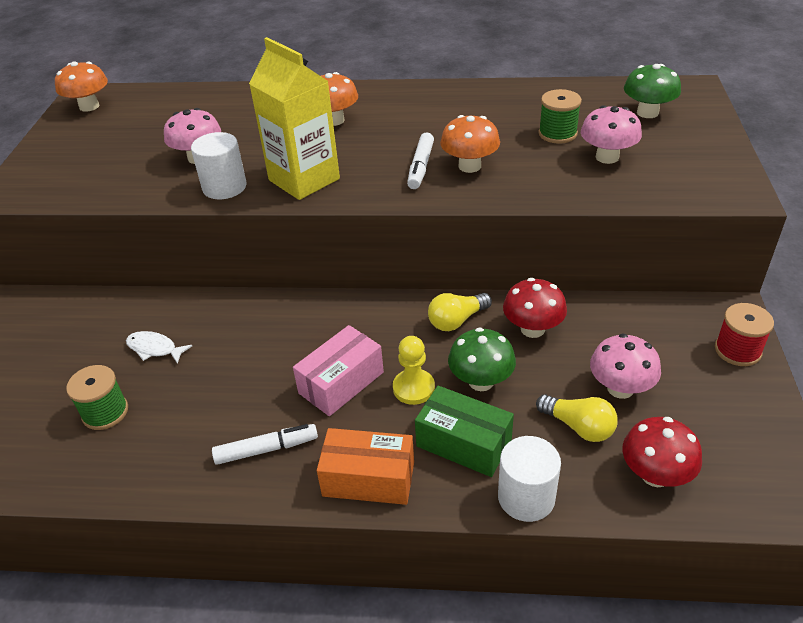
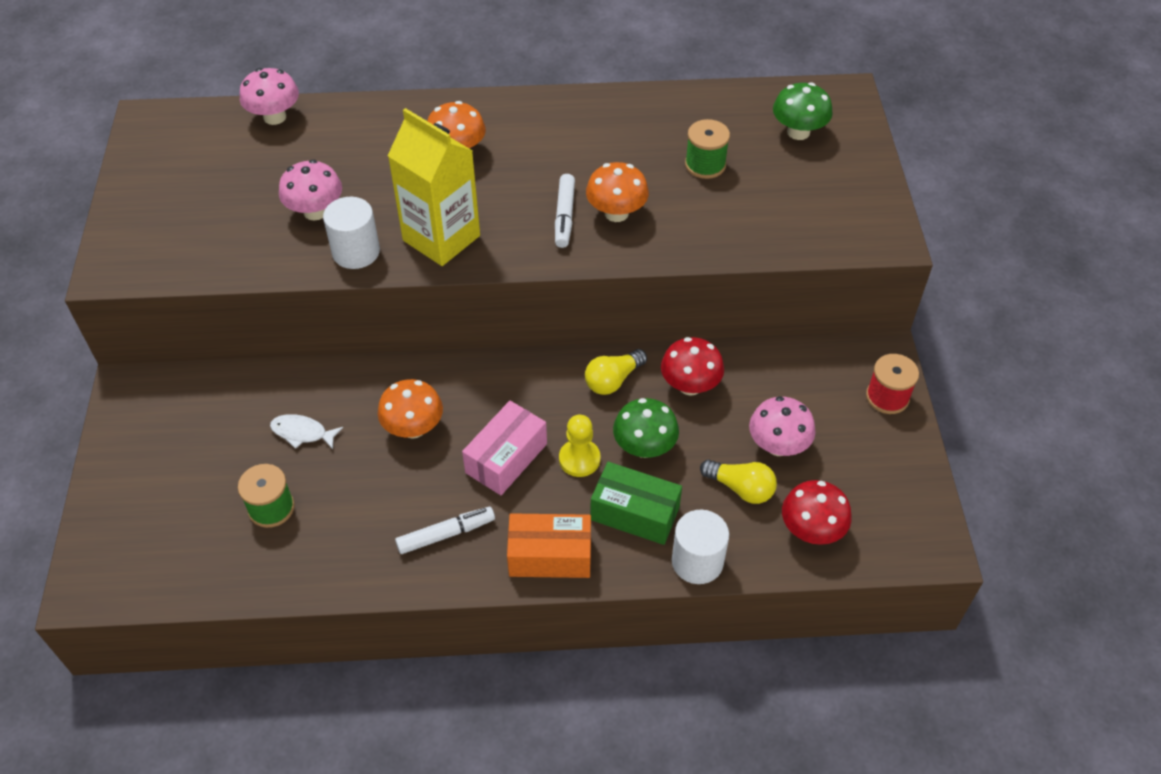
camera: 10 degrees left, 10 degrees up
(89, 106) = (160, 137): orange mushroom -> orange mushroom (413, 428)
(607, 157) = (758, 196): pink mushroom -> pink mushroom (275, 117)

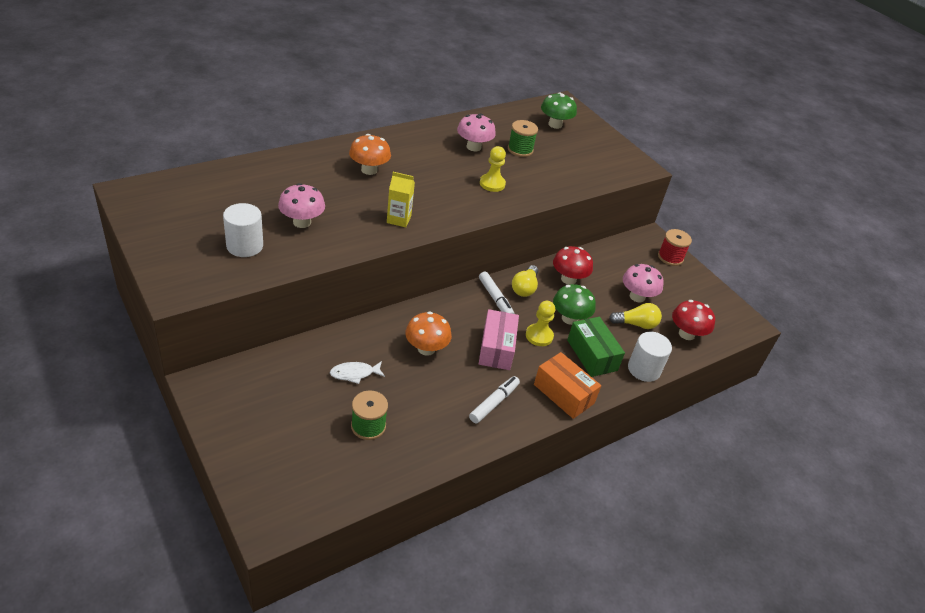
camera: 35 degrees left, 10 degrees down
(275, 117) = (226, 173): pink mushroom -> pink mushroom (473, 147)
(356, 252) = (349, 239): white cylinder -> white cylinder (244, 246)
(441, 238) = (399, 219): yellow carton -> yellow carton, size x0.52
(550, 556) = (563, 394): orange box -> orange box turned 75 degrees clockwise
(564, 216) = (464, 192): white marker -> white marker (495, 299)
(616, 213) = (492, 184): orange mushroom -> yellow pawn
(635, 513) = (592, 355): green box -> green box turned 75 degrees clockwise

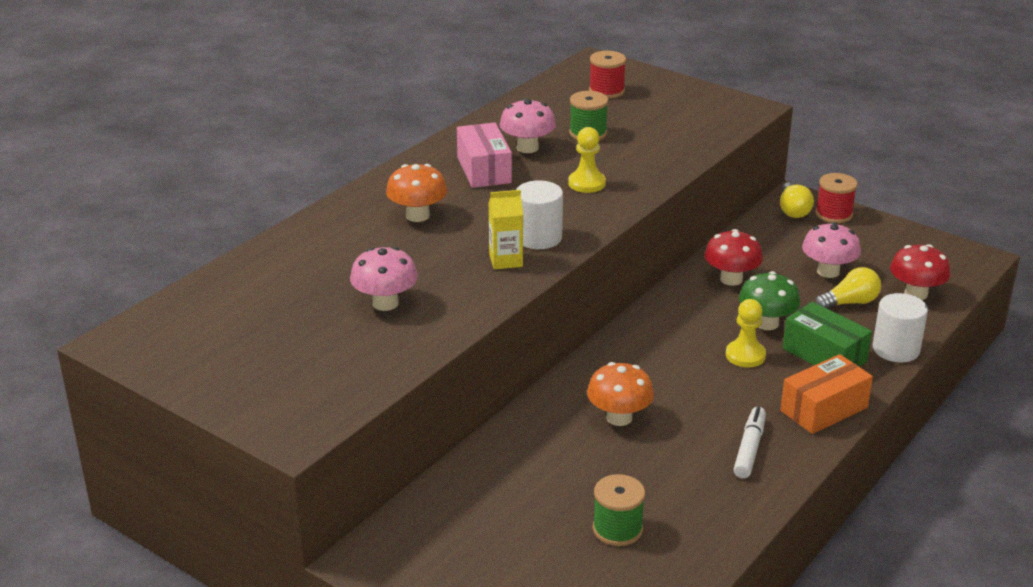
camera: 15 degrees left, 10 degrees down
(244, 246) = (336, 354): white cylinder -> white cylinder (538, 237)
(354, 374) = (552, 477): white fish -> none
(495, 299) = (659, 332): white marker -> none
(496, 348) = (705, 387): pink box -> pink box (484, 170)
(524, 288) = (685, 307): yellow light bulb -> yellow light bulb (793, 210)
(555, 124) = (606, 91): green mushroom -> red spool
(563, 394) = (824, 409): orange box -> orange box turned 60 degrees counterclockwise

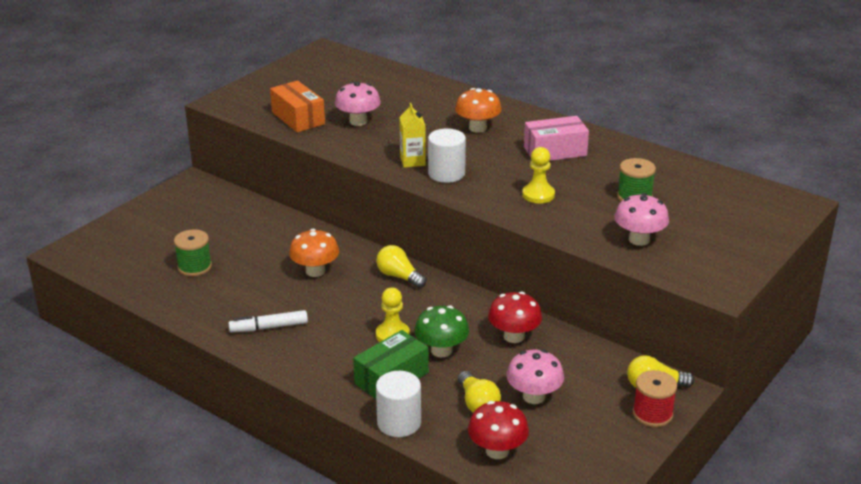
camera: 90 degrees right, 0 degrees up
(527, 148) = (599, 169): pink mushroom -> pink mushroom (639, 239)
(606, 91) = (730, 208): red spool -> none
(625, 352) = (399, 276): none -> yellow light bulb
(749, 448) = (269, 327): white marker -> white marker turned 150 degrees clockwise
(824, 409) = (313, 369): orange box -> orange box (298, 118)

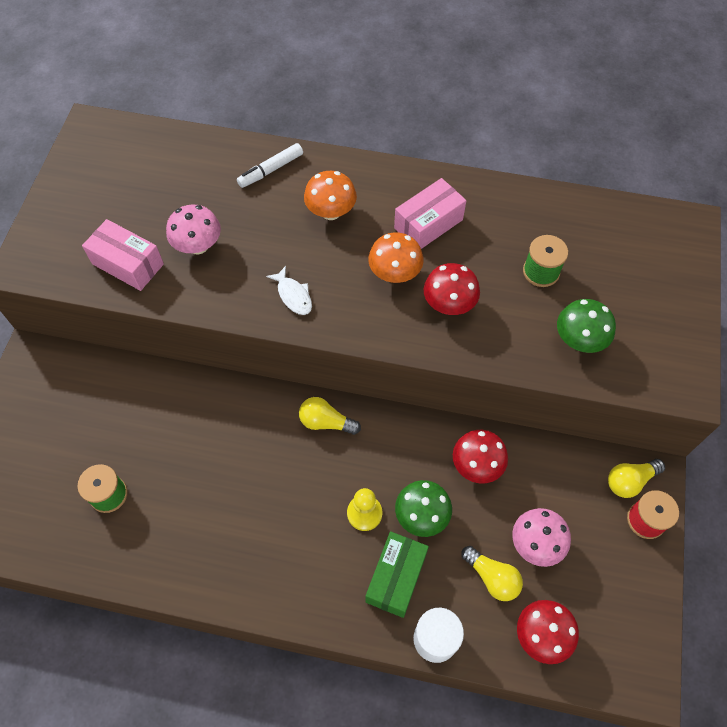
camera: 25 degrees left, 30 degrees up
(269, 327) = (237, 556): white marker -> white marker (270, 170)
(298, 118) = (128, 264): orange box -> pink box
(315, 271) = (238, 448): orange mushroom -> orange mushroom (394, 273)
(412, 161) = (293, 295): yellow carton -> white fish
(446, 173) = (339, 304): white cylinder -> none
(538, 195) = (449, 304): yellow pawn -> red mushroom
(639, 239) = (579, 340): pink mushroom -> green mushroom

